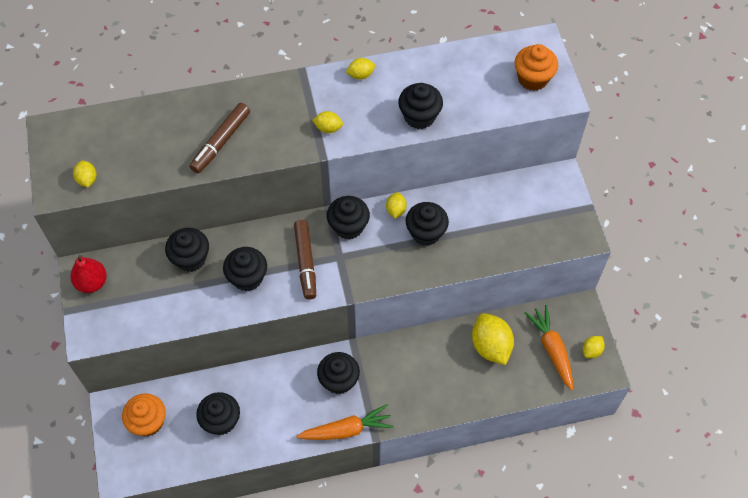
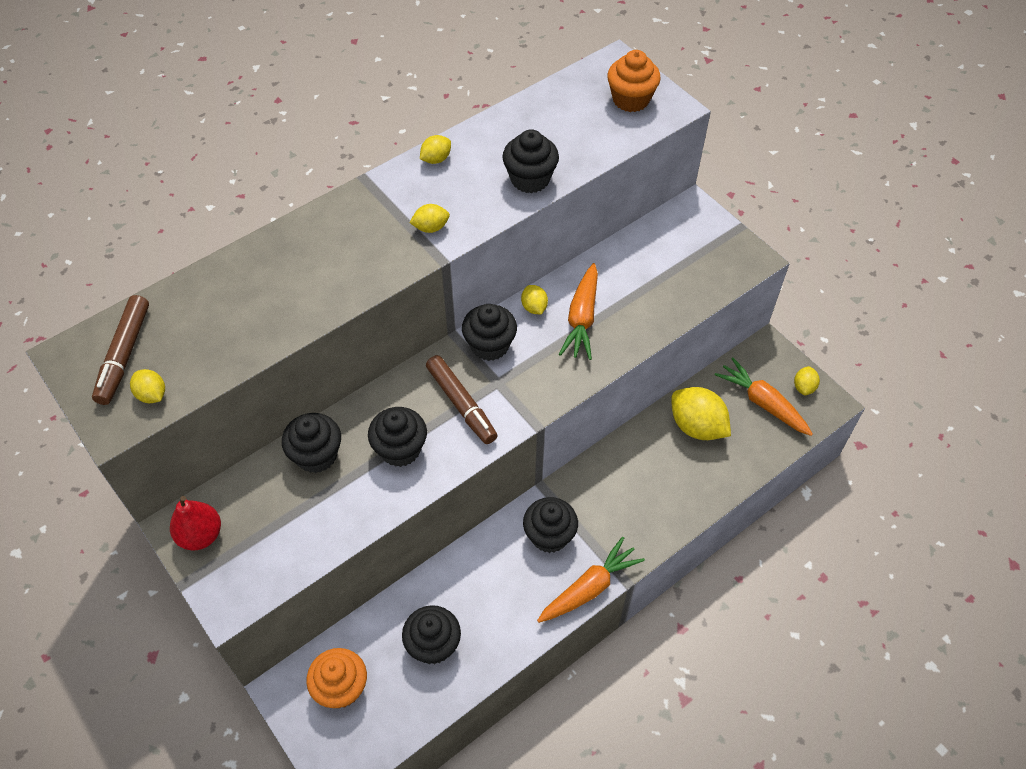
camera: 25 degrees left, 5 degrees down
(221, 142) = (307, 288): brown marker -> brown marker (124, 355)
(426, 233) = (582, 318): black cupcake -> orange carrot

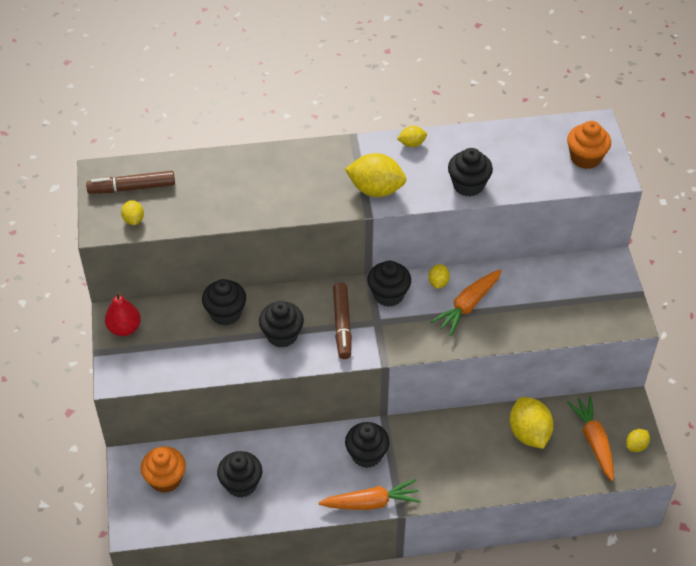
camera: 30 degrees right, 5 degrees down
(124, 355) = (132, 188): brown marker -> brown marker turned 45 degrees clockwise
(431, 227) = (376, 189): yellow lemon -> yellow lemon, size x1.98

